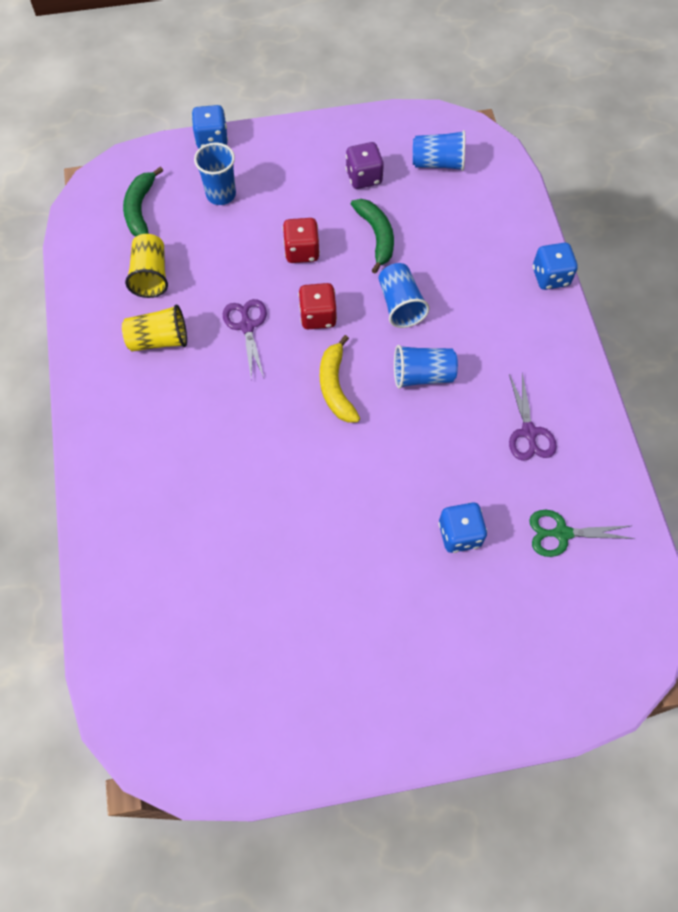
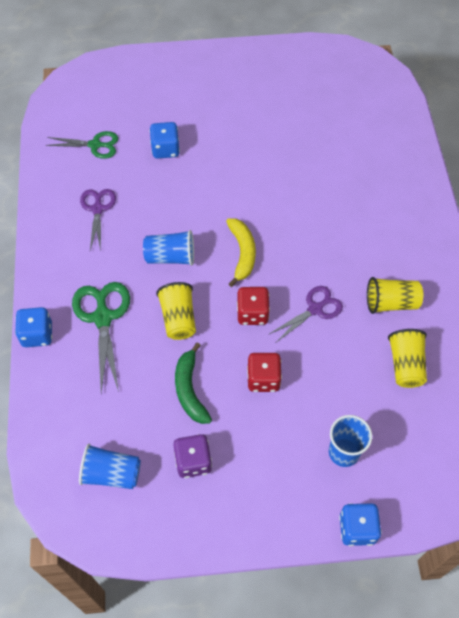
camera: 175 degrees left, 5 degrees down
(140, 209) = (425, 440): green banana -> none
(247, 326) = (315, 309): purple scissors -> purple scissors turned 120 degrees counterclockwise
(400, 305) = (178, 318): blue cup -> yellow cup
(484, 299) = (103, 318): none -> green scissors

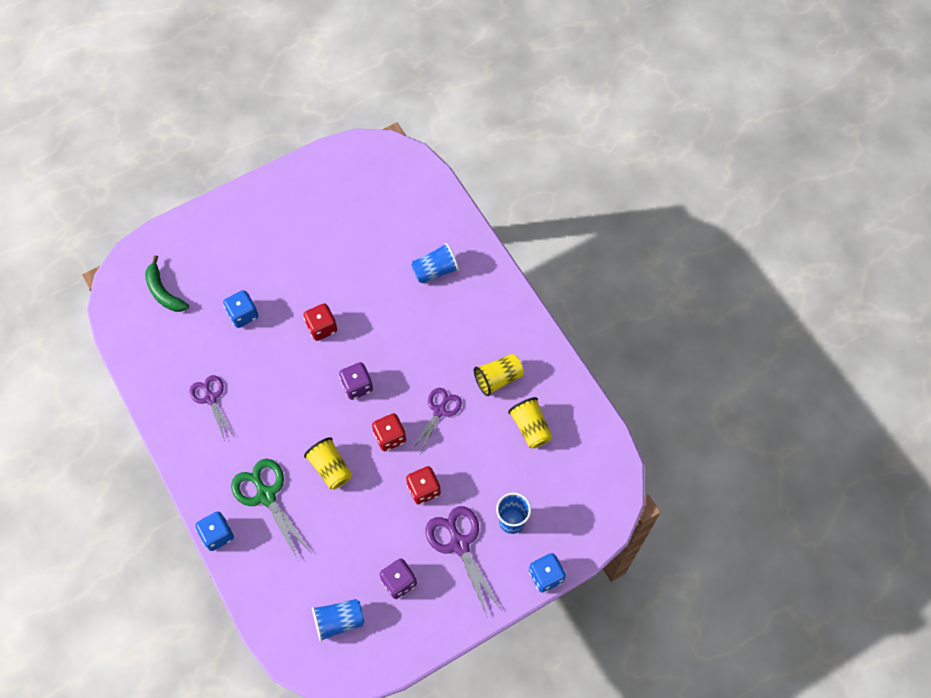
camera: 25 degrees left, 5 degrees up
(95, 145) = (176, 336): green scissors -> none
(170, 257) = (297, 416): blue cup -> blue cup (435, 271)
(190, 390) = (369, 525): green banana -> green banana (164, 292)
(234, 188) = (322, 328): none -> red dice
(242, 253) = (357, 386): yellow banana -> purple dice
(276, 451) = (459, 544): none -> purple scissors

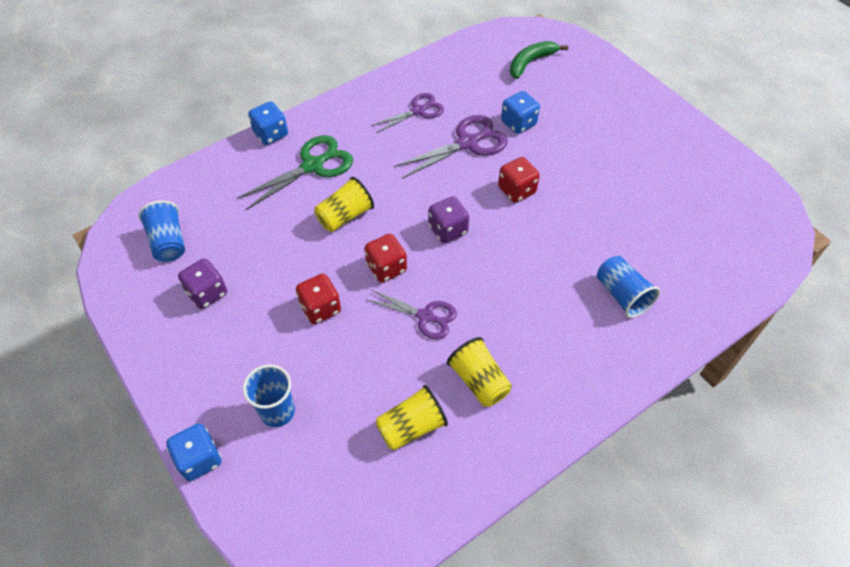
camera: 85 degrees right, 10 degrees down
(459, 544) = (249, 352): purple scissors -> purple scissors (467, 143)

